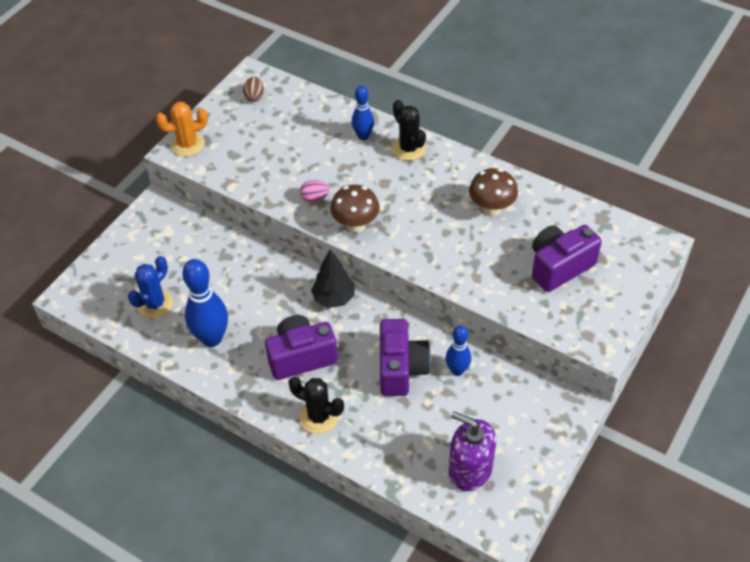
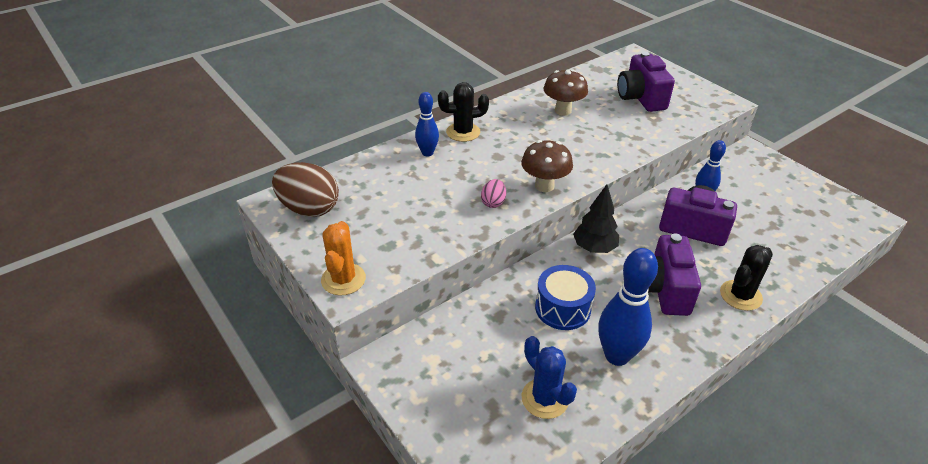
camera: 70 degrees left, 10 degrees down
(249, 293) = (562, 308): none -> blue drum
(254, 97) = (309, 209): brown egg -> brown egg, size x2.05
(470, 470) = (809, 218): purple soap dispenser -> none

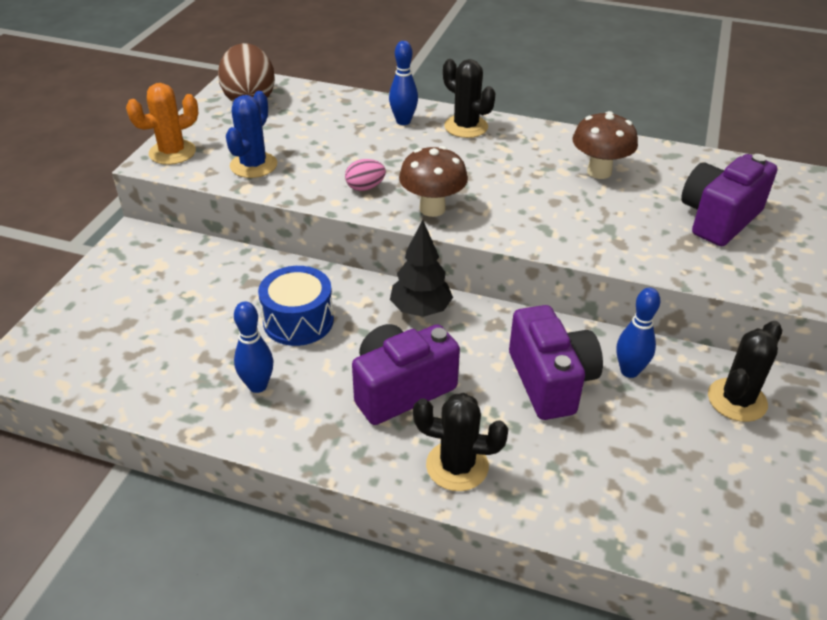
camera: 55 degrees right, 0 degrees up
(545, 398) = (158, 354): blue cactus -> blue cactus (253, 165)
(617, 356) = (258, 386): blue bowling pin -> blue bowling pin, size x0.59
(744, 175) = (737, 400): none -> black cactus

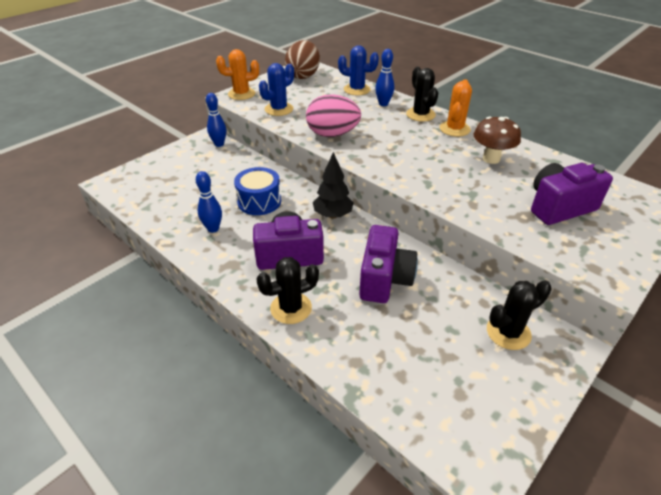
camera: 25 degrees right, 0 degrees up
(348, 106) = (357, 89): none -> blue cactus
(365, 187) = (332, 134): pink egg -> pink egg, size x2.05
(432, 209) = (363, 155): brown mushroom -> none
(457, 466) = (291, 308): black cactus -> black cactus turned 60 degrees counterclockwise
(525, 139) = (454, 129): none -> orange cactus
(629, 371) = (442, 290): blue bowling pin -> blue bowling pin (219, 144)

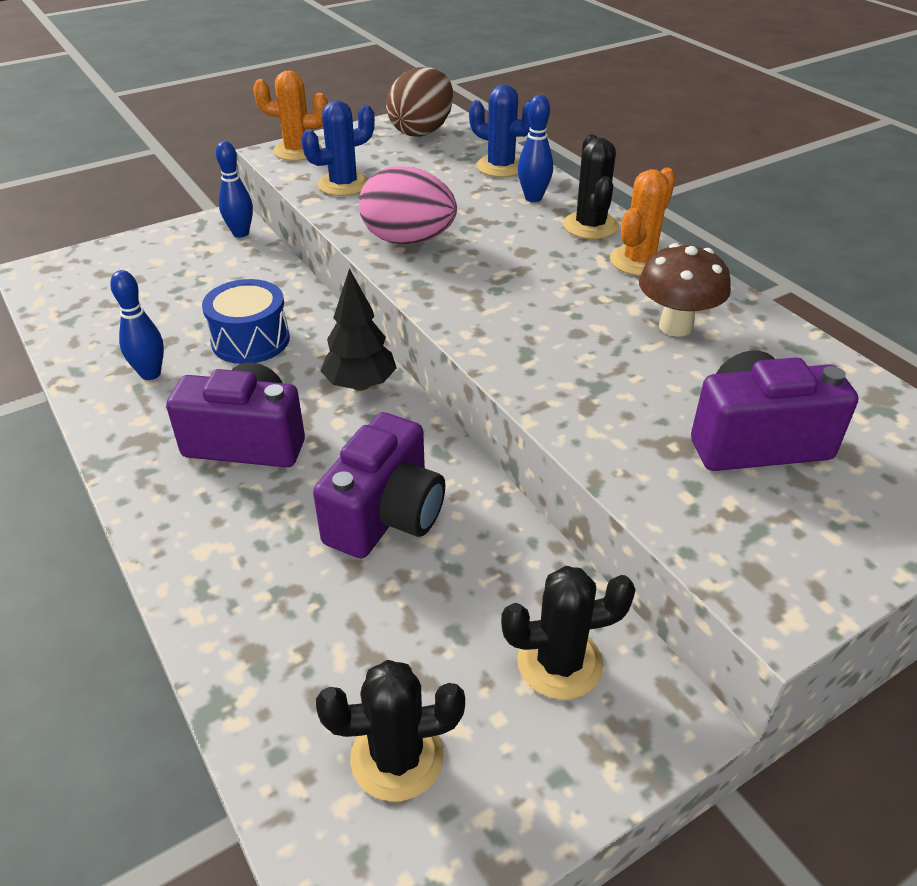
camera: 15 degrees right, 0 degrees up
(291, 308) = (198, 534): black cactus -> black cactus (397, 757)

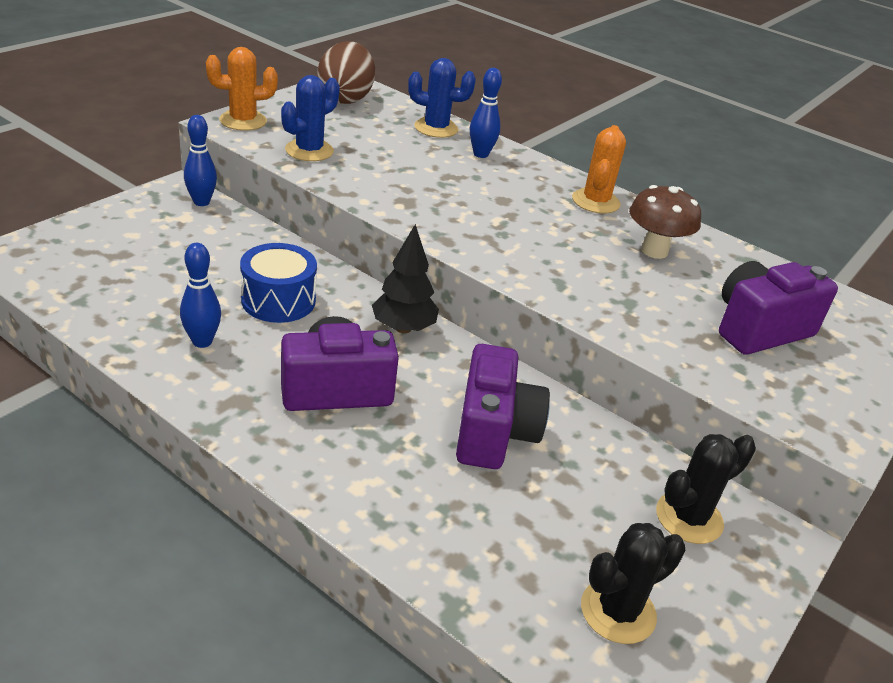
camera: 25 degrees left, 5 degrees down
(408, 240) = (402, 197): pink egg -> none
(590, 226) = (541, 175): black cactus -> none

